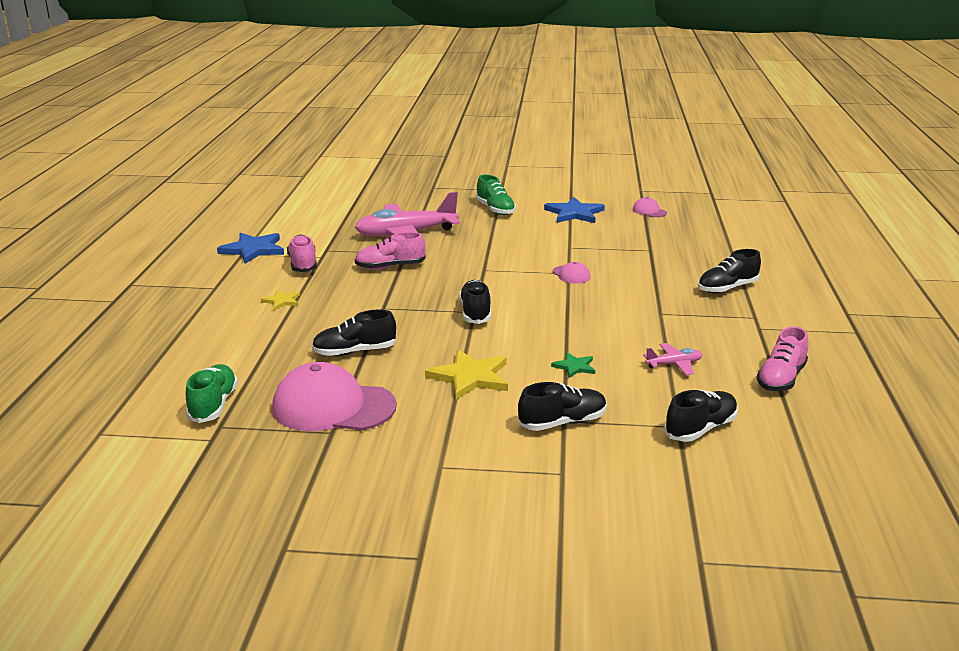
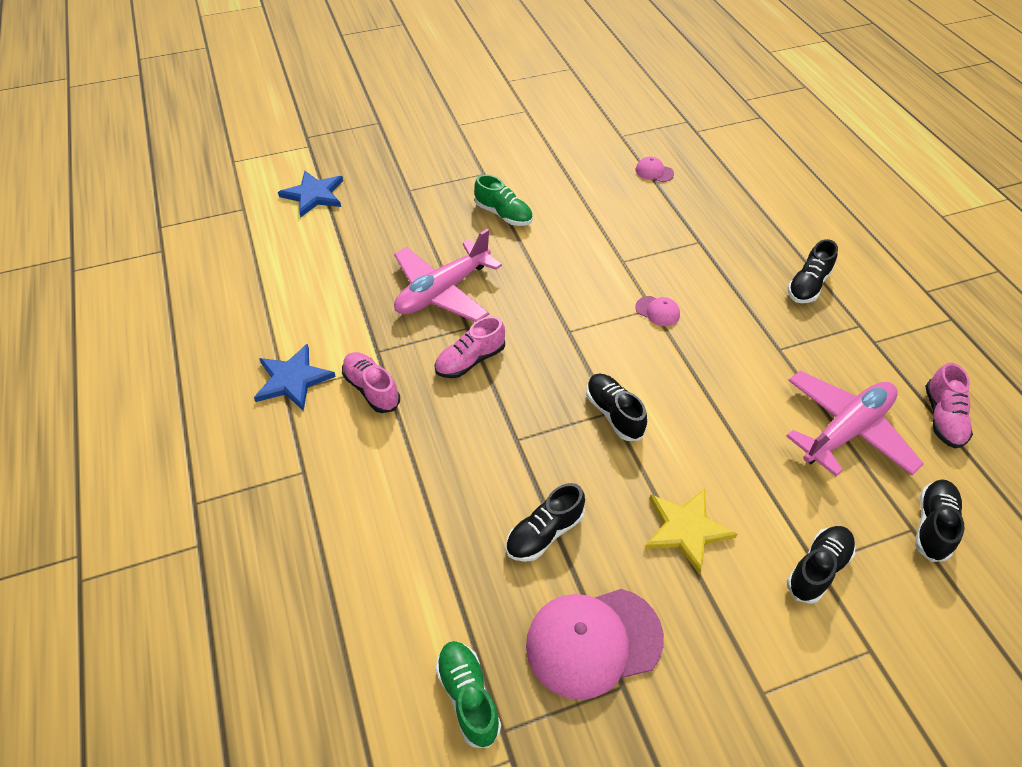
camera: 25 degrees left, 25 degrees up
(282, 301) = (399, 469): yellow star -> none
(574, 213) = (586, 197): blue star -> blue star (314, 195)
(574, 367) = (766, 470): green star -> none
(674, 364) = (846, 431): pink plane -> pink plane, size x2.27

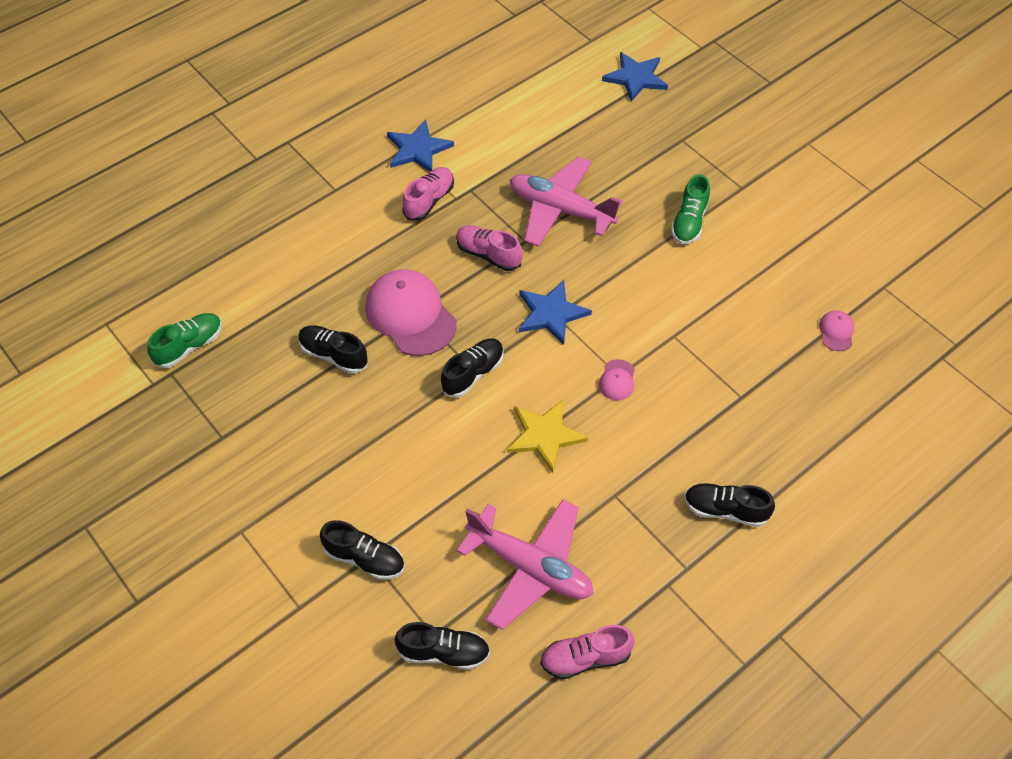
camera: 70 degrees right, 5 degrees up
(564, 334) = (551, 313): none -> blue star
(593, 641) = (251, 410): pink cap -> pink cap (410, 315)
(686, 529) = (371, 452): yellow star -> yellow star (545, 435)

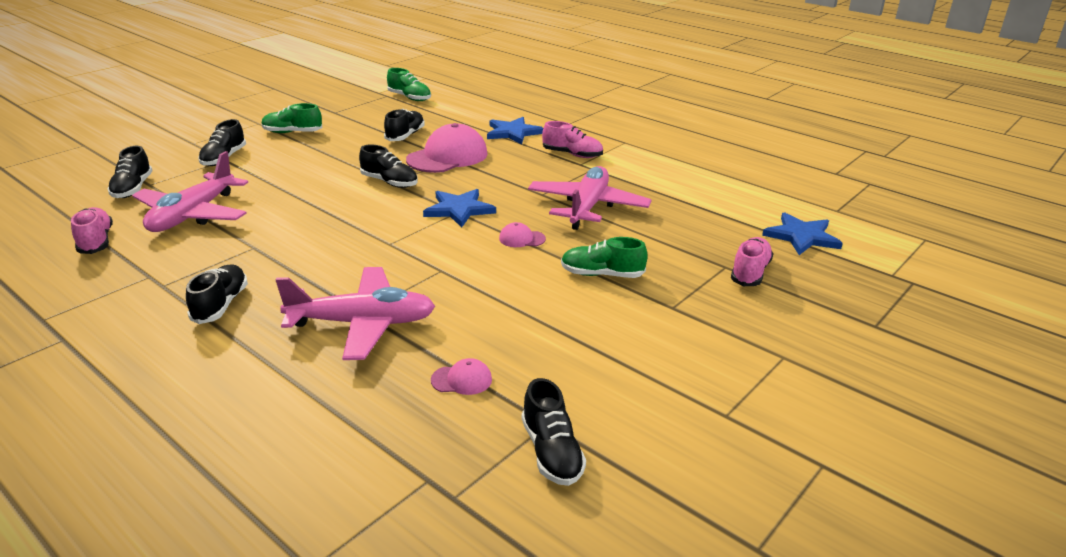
camera: 80 degrees right, 25 degrees down
(289, 484) = (292, 132): none -> green shoe
(418, 149) = (629, 147): blue star -> blue star (513, 132)
(488, 254) = (520, 180): pink shoe -> pink shoe (750, 272)
(545, 435) = (323, 214): yellow star -> none
(617, 380) = (383, 243): pink cap -> pink cap (521, 239)
(759, 396) = (362, 323): none -> pink plane
(912, 288) = (551, 452): none -> black shoe

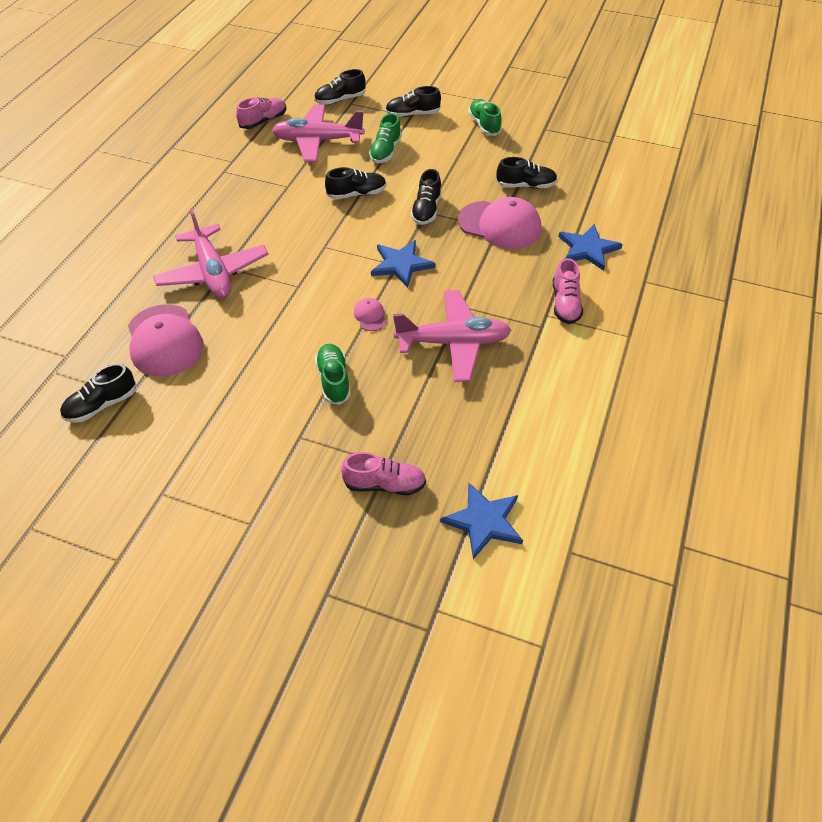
camera: 70 degrees right, 20 degrees up
(221, 305) = (211, 204): black shoe -> black shoe (356, 194)
(409, 98) = (617, 157): green shoe -> green shoe (385, 151)
(462, 380) = (164, 340): pink cap -> pink cap, size x2.25

